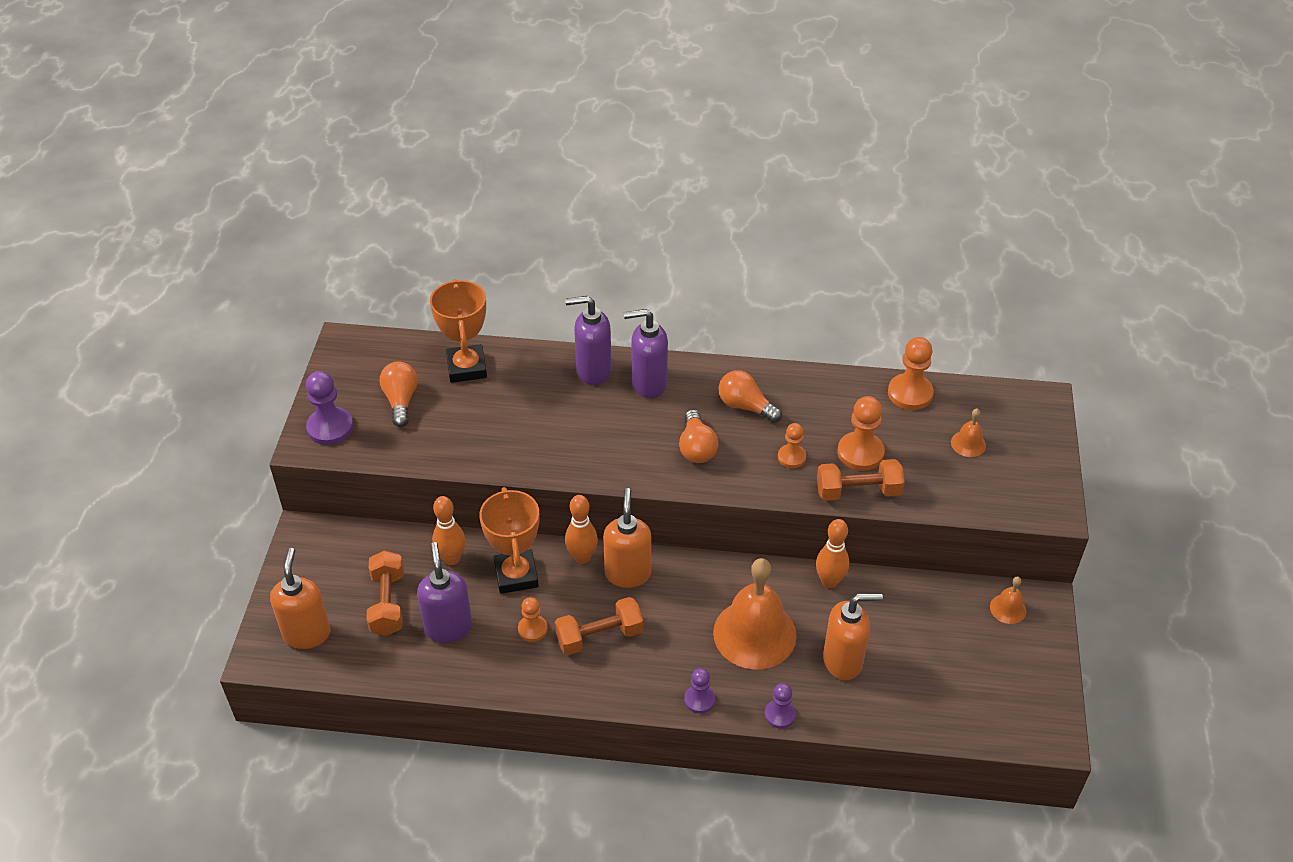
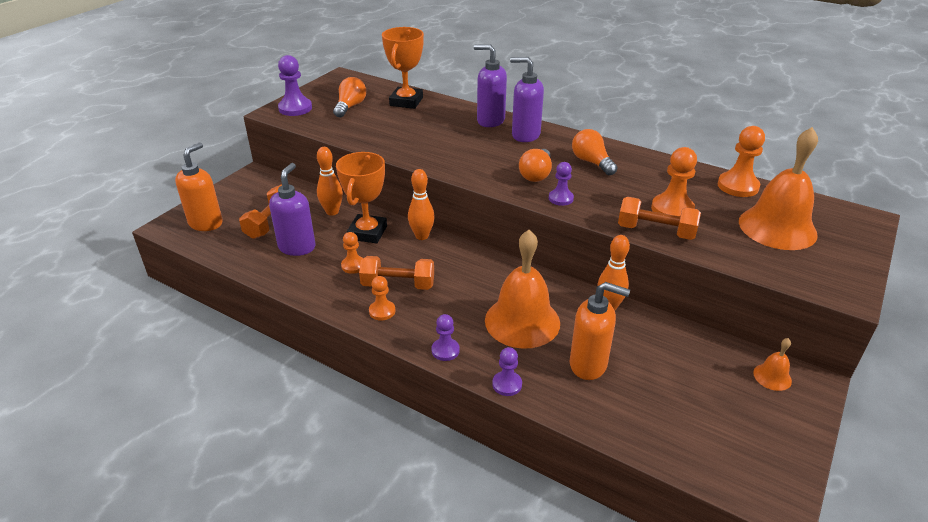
camera: 25 degrees right, 10 degrees down
(628, 573) = (448, 254): orange soap dispenser -> none
(742, 477) = (561, 198): none -> purple pawn
(791, 457) = (610, 198): orange pawn -> orange pawn (382, 311)
(968, 444) = (777, 227): orange bell -> orange bell, size x2.27

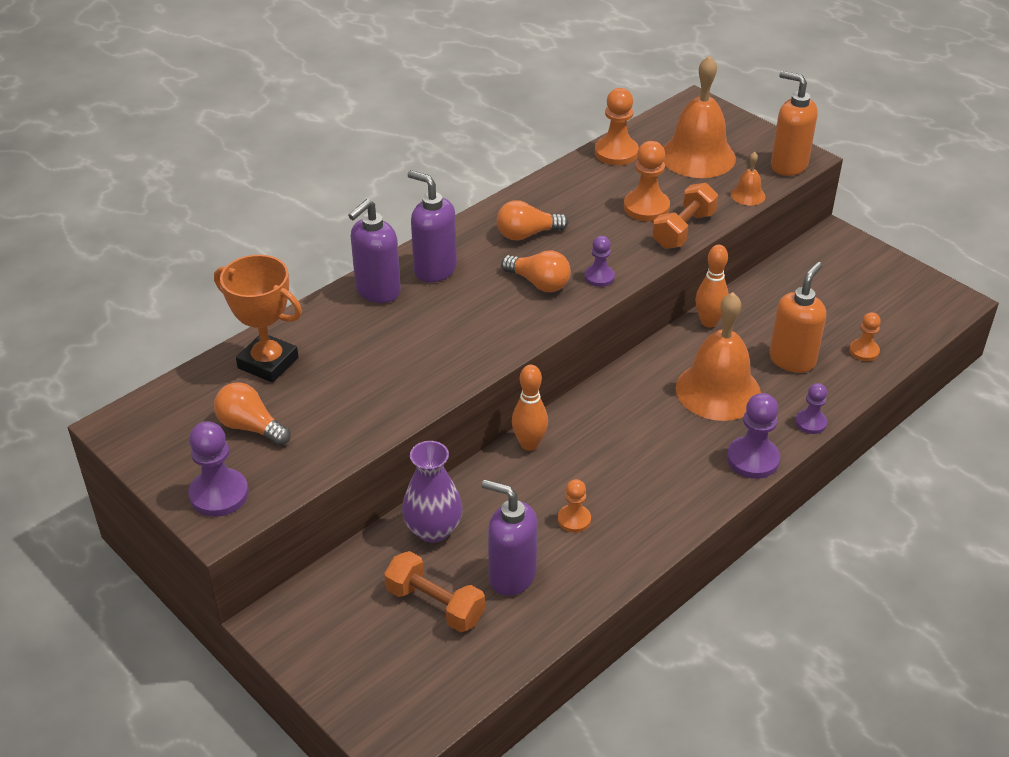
camera: 75 degrees left, 5 degrees up
(206, 223) = (405, 688): orange soap dispenser -> orange soap dispenser (788, 165)
(332, 212) = (433, 530): orange bowling pin -> purple vase
(367, 232) = (502, 497): orange trophy -> none
(382, 311) = (674, 503): orange pawn -> orange pawn (864, 351)
(398, 284) = (626, 481): orange dumbbell -> none
(445, 350) = (753, 459): purple pawn -> purple pawn, size x1.63
(525, 135) = (434, 270): purple soap dispenser -> purple soap dispenser turned 90 degrees clockwise
(772, 376) = (825, 254): orange bell -> orange bell (748, 195)

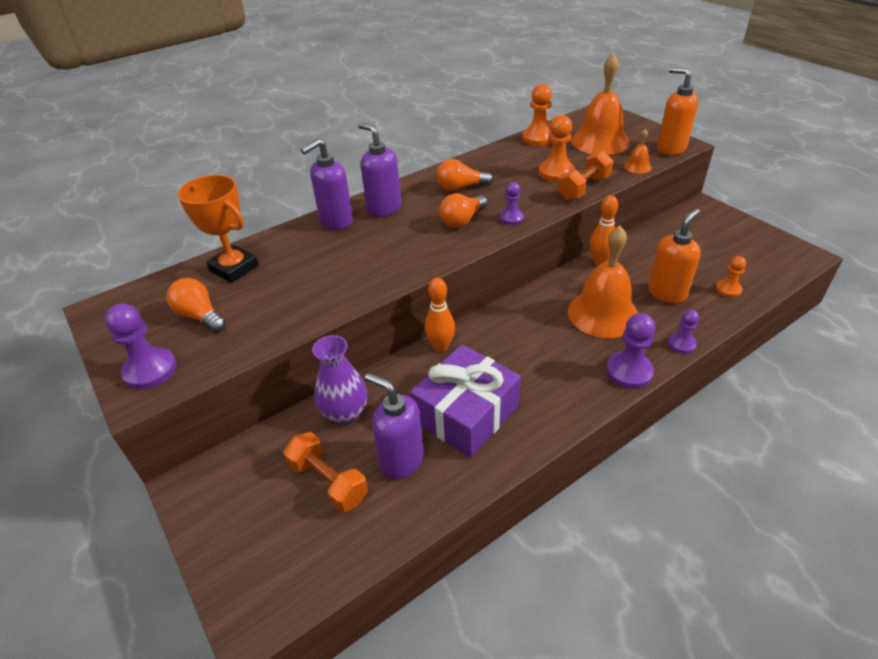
camera: 10 degrees right, 0 degrees up
(539, 283) = (462, 220): orange light bulb -> orange light bulb turned 90 degrees clockwise
(574, 519) = (466, 413): orange pawn -> purple gift

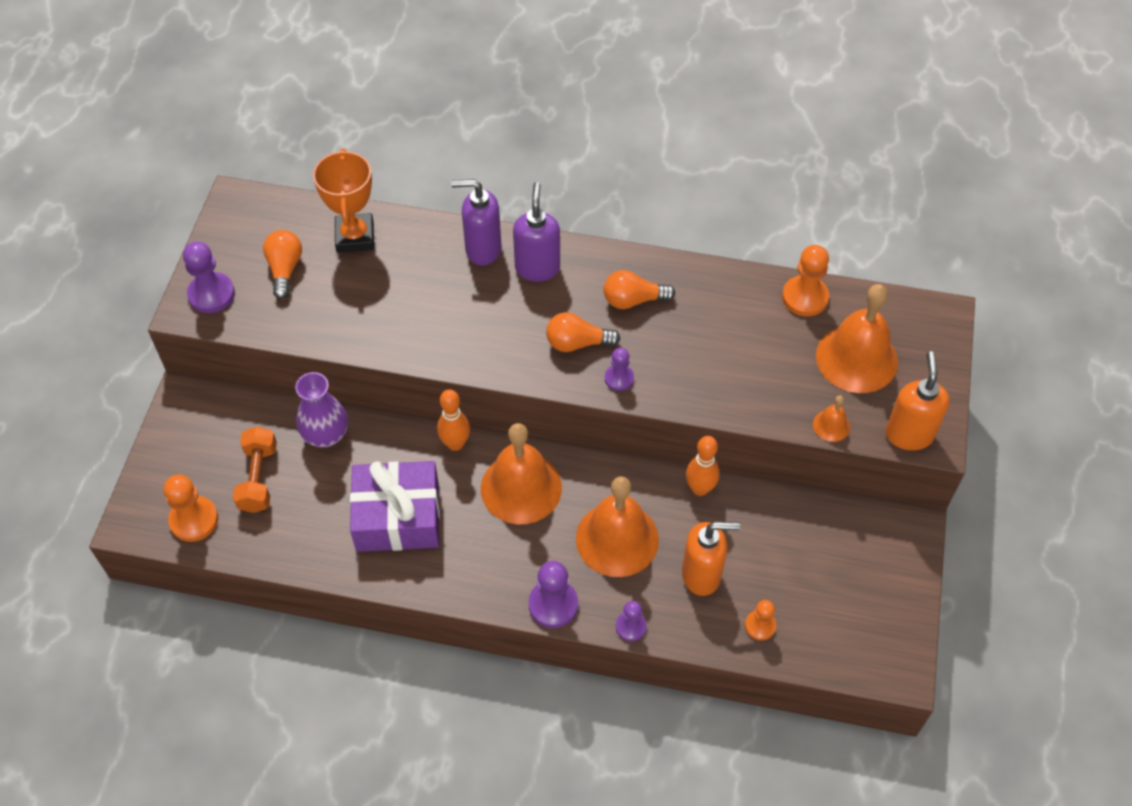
camera: 45 degrees right, 15 degrees up
(401, 460) = (315, 508): purple soap dispenser -> none
(460, 187) = (633, 300): orange light bulb -> orange light bulb turned 45 degrees counterclockwise
(514, 335) = (521, 488): none -> orange bell
(556, 172) = (744, 360): orange pawn -> orange pawn (194, 520)
(583, 188) = (735, 403): orange dumbbell -> none

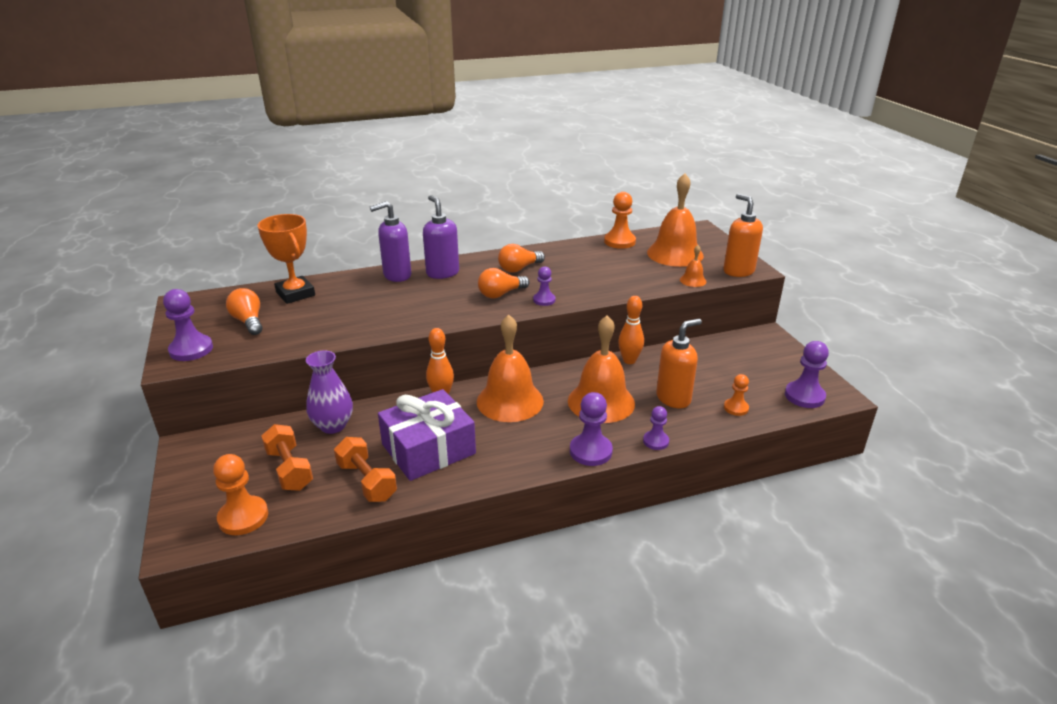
camera: 30 degrees left, 25 degrees down
(318, 531) = (367, 481): none -> orange dumbbell
(858, 650) = (804, 396): none -> purple pawn

